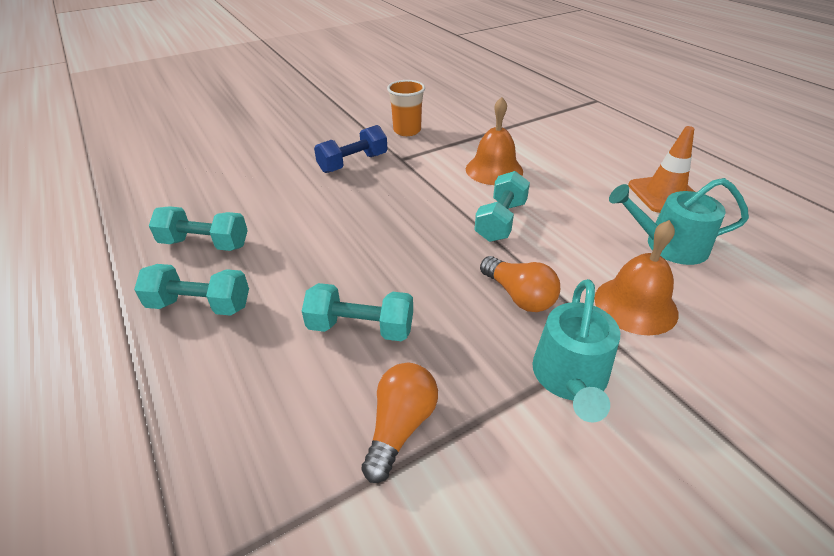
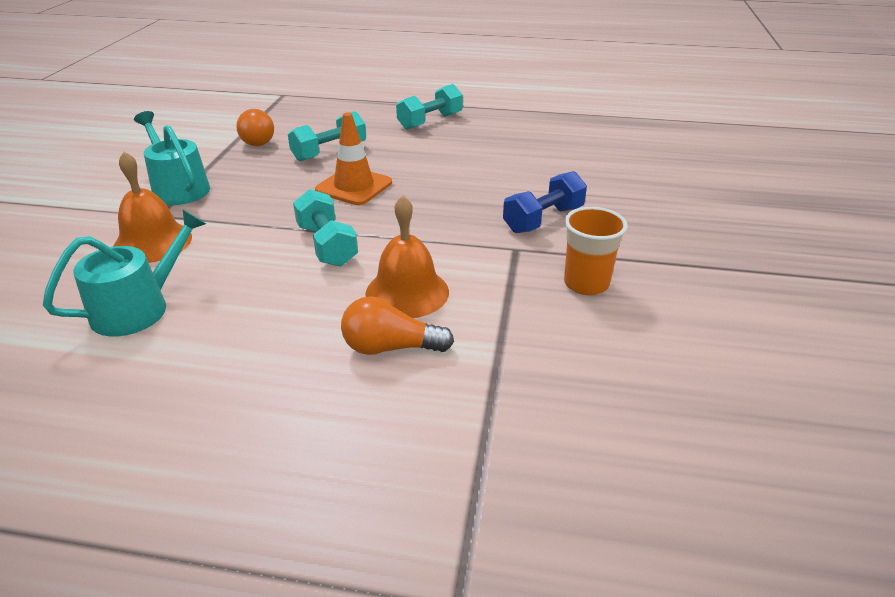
camera: 130 degrees right, 5 degrees down
(205, 244) = (496, 134): turquoise dumbbell -> none
(353, 163) = (543, 219): blue dumbbell -> blue dumbbell turned 45 degrees clockwise
(519, 296) = (250, 206): orange light bulb -> orange light bulb (390, 347)
(664, 194) = (167, 379): orange traffic cone -> orange traffic cone (354, 186)

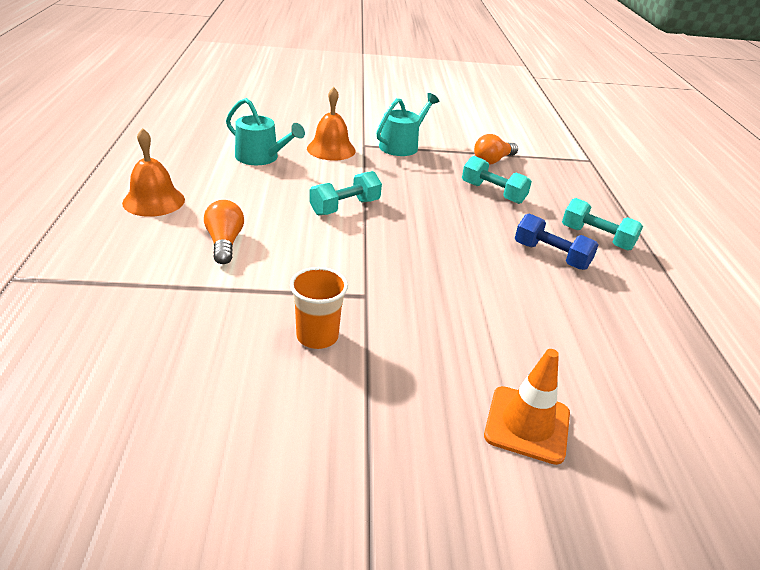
camera: 75 degrees right, 0 degrees up
(354, 186) = (438, 209): orange traffic cone -> orange traffic cone (527, 424)
(407, 292) = (290, 245): orange bell -> orange bell (154, 201)
(543, 219) = (424, 312): blue dumbbell -> blue dumbbell (551, 256)

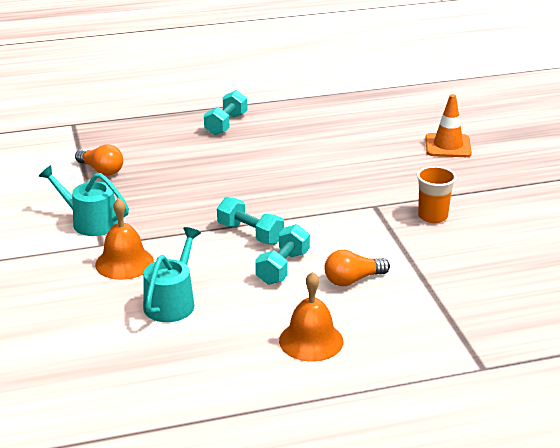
camera: 100 degrees left, 5 degrees down
(493, 193) = (174, 167): turquoise dumbbell -> turquoise dumbbell (283, 267)
(551, 256) = (266, 141): blue dumbbell -> none

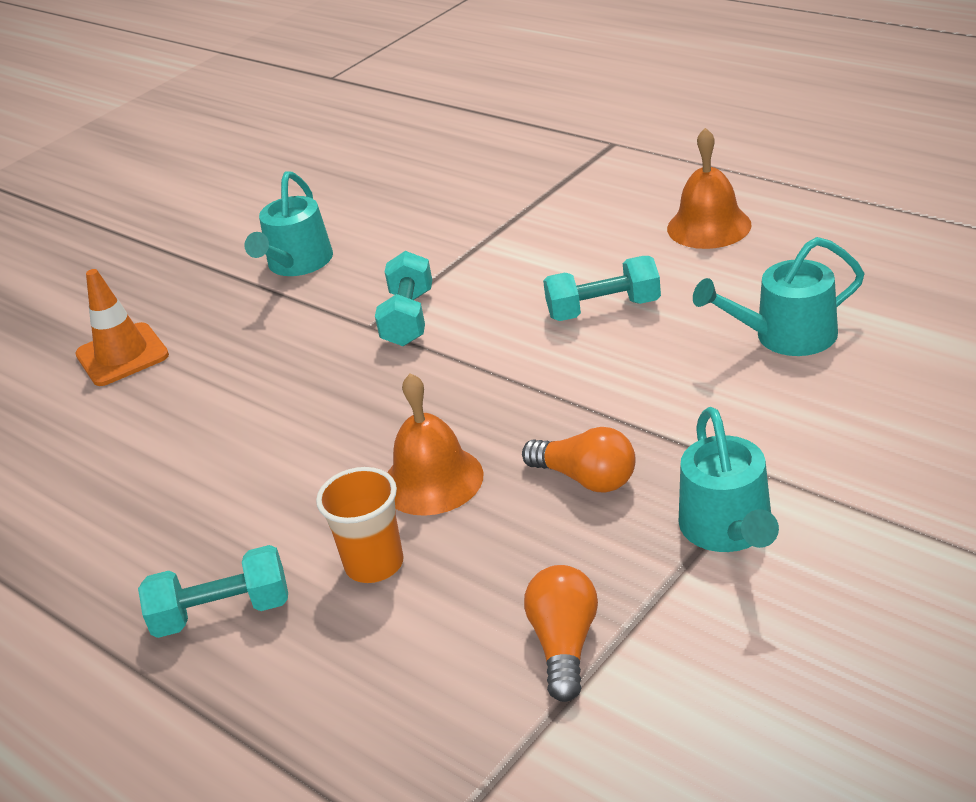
camera: 120 degrees left, 5 degrees up
(124, 263) = (771, 423): orange bell -> orange bell (432, 480)
(250, 234) = (561, 372): turquoise dumbbell -> turquoise dumbbell (408, 318)
(352, 280) = (564, 259): orange light bulb -> orange light bulb (586, 478)
(432, 216) = (351, 279): orange cup -> orange cup (374, 564)
(476, 208) = (297, 263): none -> turquoise watering can

